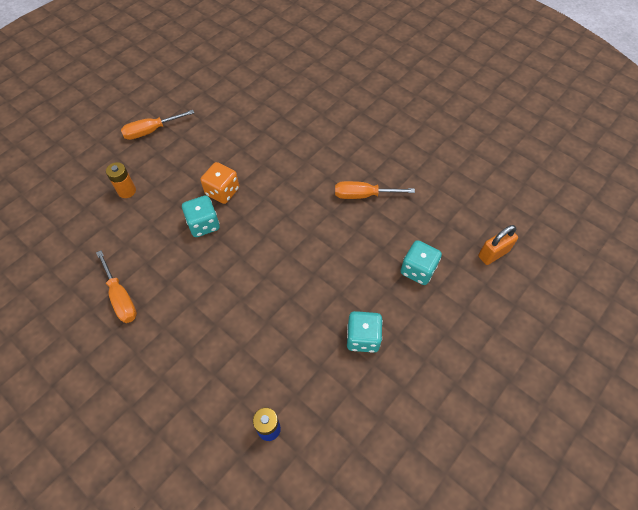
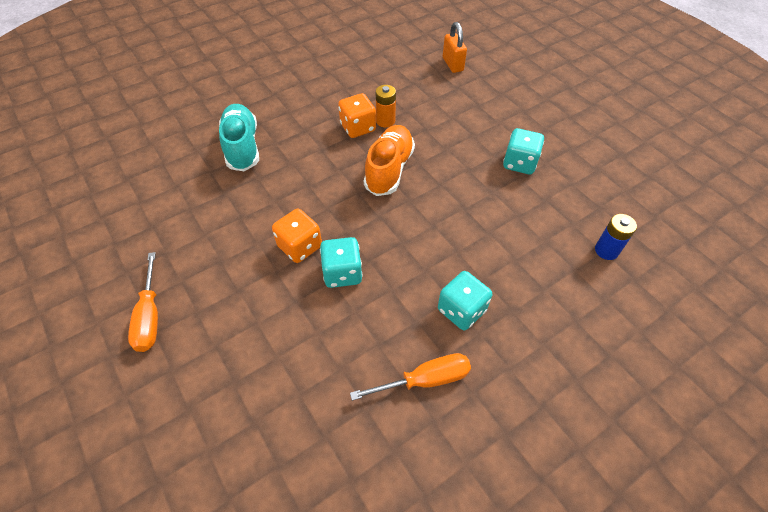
camera: 75 degrees left, 5 degrees down
(127, 191) = (248, 359): orange battery -> orange battery (385, 121)
(313, 126) = (242, 147): none -> turquoise shoe
(319, 230) = (389, 169): none -> orange shoe
(363, 195) = (358, 127): orange screwdriver -> orange dice
(418, 270) = (456, 111): turquoise dice -> turquoise dice (461, 310)

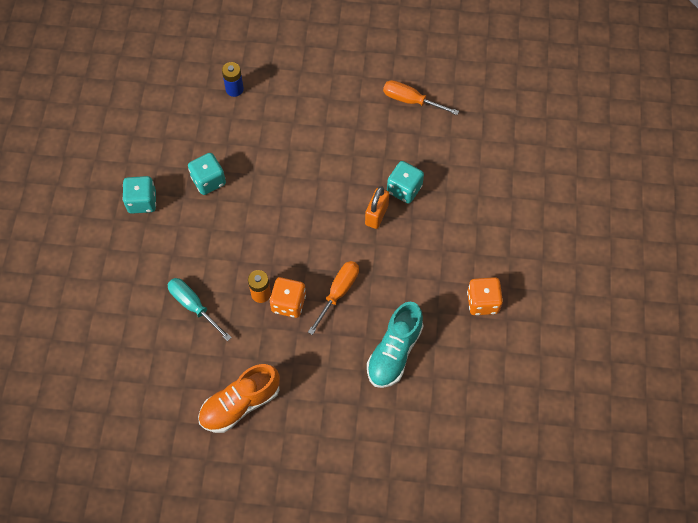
camera: 140 degrees left, 10 degrees up
(150, 316) = (540, 244): orange screwdriver -> orange screwdriver (338, 293)
(300, 246) = (416, 227): orange dice -> orange dice (482, 302)
(389, 169) = (303, 244): orange shoe -> orange shoe (240, 404)
(424, 88) = (194, 306): none -> turquoise screwdriver
(452, 64) = (138, 316): orange padlock -> orange padlock (376, 215)
(461, 310) = (356, 118): turquoise dice -> turquoise dice (142, 202)

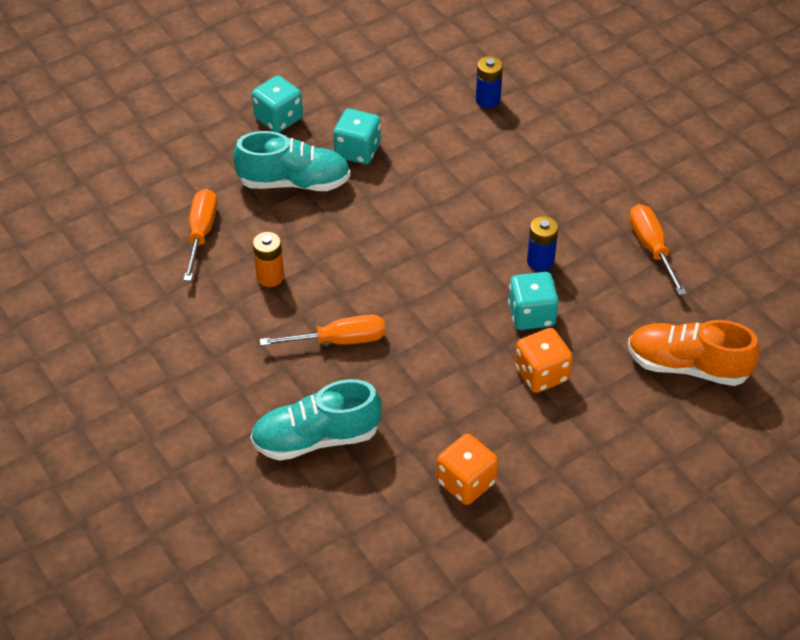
camera: 50 degrees right, 15 degrees down
(194, 306) = (201, 233): turquoise screwdriver -> orange screwdriver
(201, 230) = (294, 182): none -> turquoise shoe
(240, 404) = (125, 344): orange shoe -> orange shoe (687, 366)
(288, 303) = (282, 307): orange dice -> orange dice (541, 374)
(372, 156) = (540, 261): none -> blue battery
(376, 215) = (471, 311): orange padlock -> none

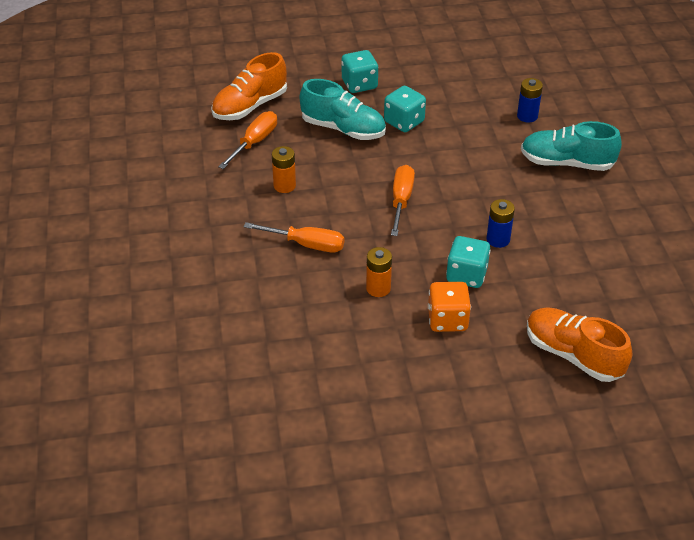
camera: 25 degrees right, 5 degrees down
(166, 188) = (250, 106): none -> orange shoe
(316, 438) = (246, 305): turquoise shoe -> turquoise shoe (566, 163)
(448, 364) = (378, 288): none -> orange battery
(466, 482) = (338, 376): orange dice -> none
(652, 248) = (596, 259): orange screwdriver -> orange screwdriver (401, 201)

